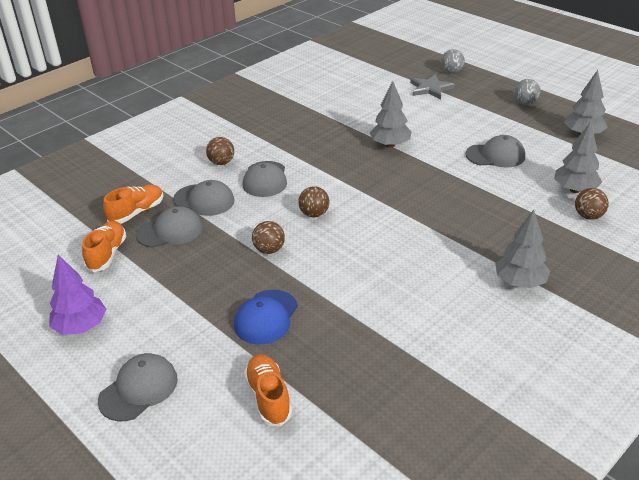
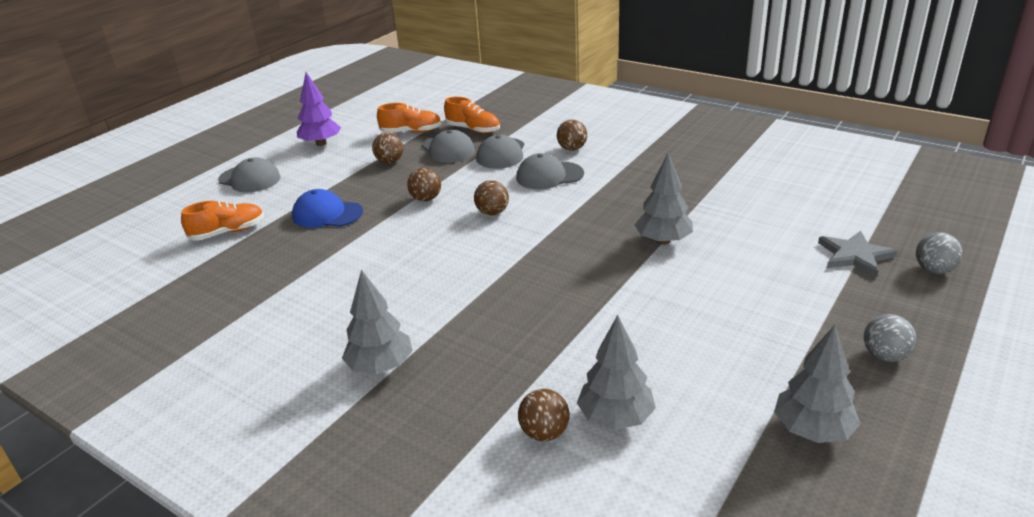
camera: 80 degrees right, 5 degrees down
(171, 271) = (390, 161): none -> brown ball
(495, 155) = (682, 331): grey cap -> none

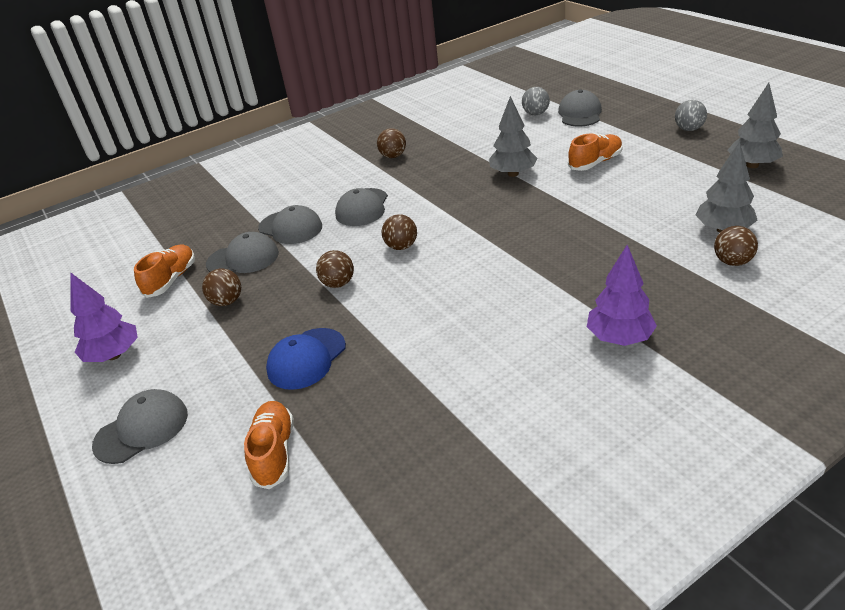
camera: 65 degrees left, 5 degrees up
(381, 366) = (619, 338): grey tree -> purple tree
(473, 130) = (218, 238): orange shoe -> orange shoe (595, 162)
(572, 148) = (323, 189): brown ball -> brown ball (393, 156)
(854, 256) = (580, 113): grey star -> grey cap
(934, 270) = (610, 96): grey ball -> grey ball (535, 114)

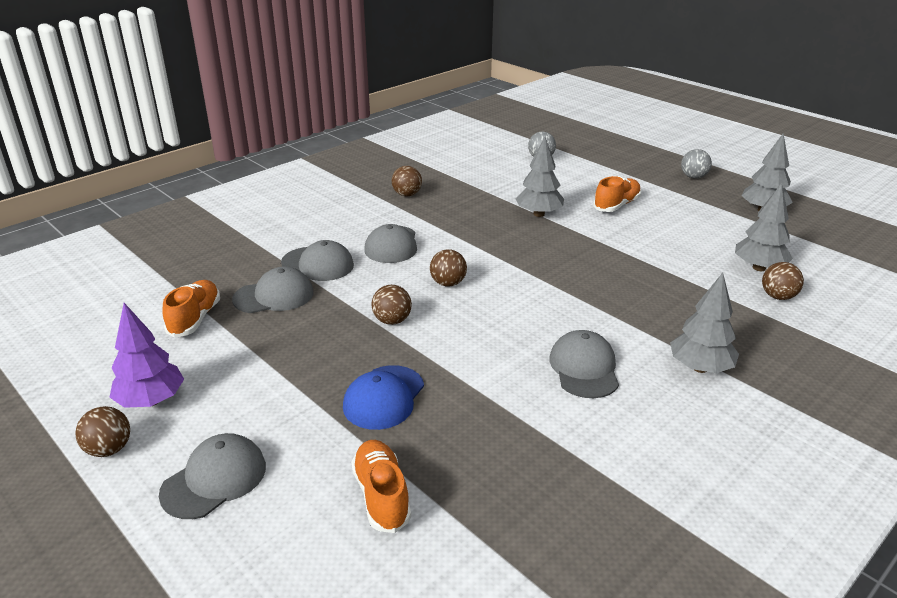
camera: 15 degrees left, 5 degrees down
(227, 301) = (270, 341): brown ball -> brown ball (109, 449)
(580, 113) = (584, 159): grey cap -> grey cap (584, 368)
(619, 338) = (700, 368): purple tree -> grey tree

